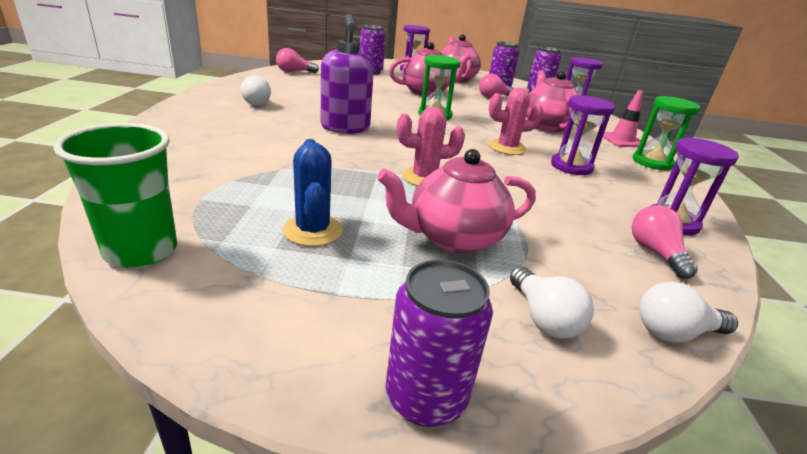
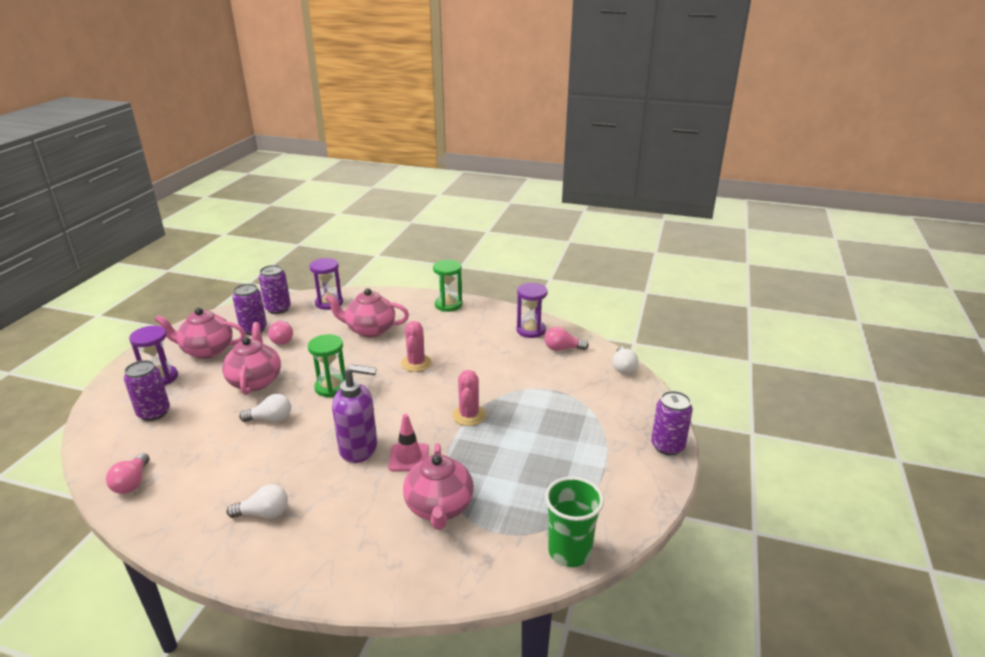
camera: 75 degrees left, 0 degrees up
(312, 230) = (543, 474): blue cactus -> none
(453, 238) = (550, 416): pink teapot -> pink teapot (439, 507)
(543, 318) = (617, 402): white light bulb -> white light bulb (271, 419)
(571, 166) = (453, 342): purple hourglass -> none
(622, 140) = (406, 303): pink traffic cone -> pink traffic cone (408, 458)

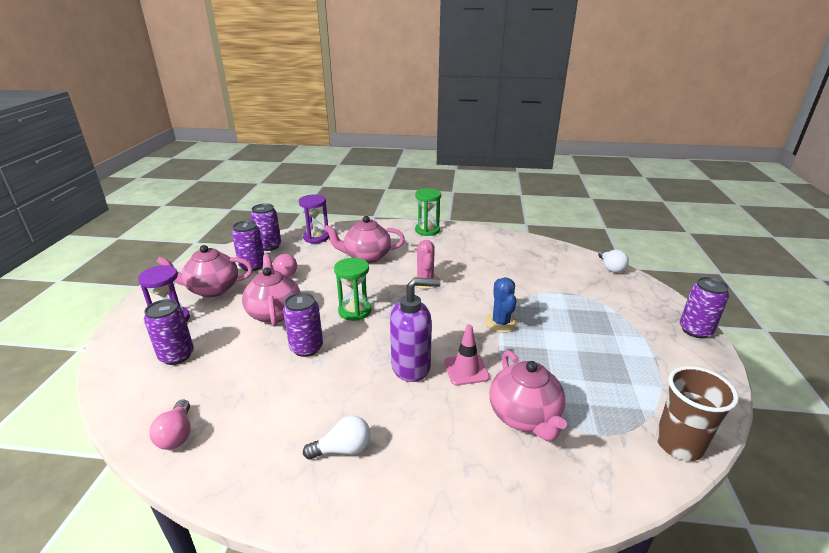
camera: 10 degrees left, 0 degrees up
(271, 419) = (306, 348): white light bulb -> purple can
(469, 415) = (501, 323): pink cactus -> blue cactus
(531, 330) = (512, 245): purple hourglass -> none
(562, 348) = (549, 257): pink light bulb -> none
(569, 551) = (679, 444): green cup -> brown cup

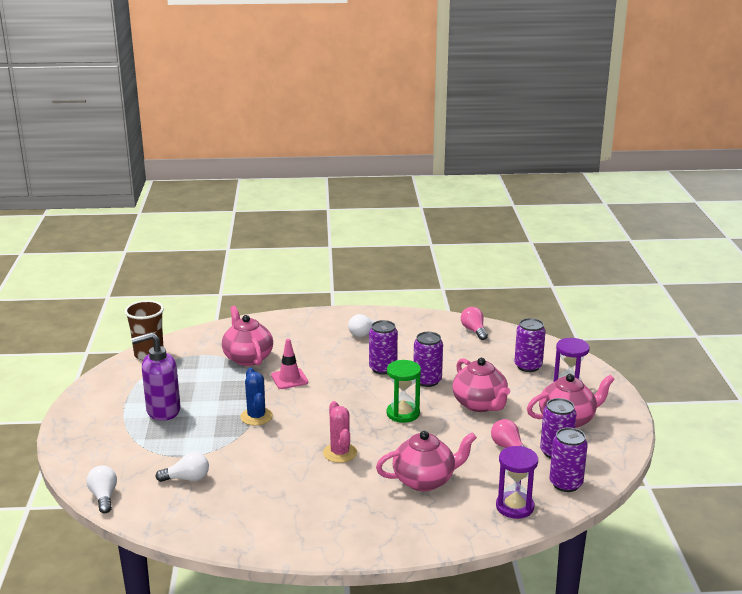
camera: 170 degrees right, 5 degrees down
(411, 367) = (334, 377): purple soap dispenser -> purple soap dispenser (163, 411)
(427, 230) = (356, 541): green hourglass -> none
(550, 274) = (187, 479): none -> white light bulb
(695, 330) = (67, 428): purple can -> purple can (383, 368)

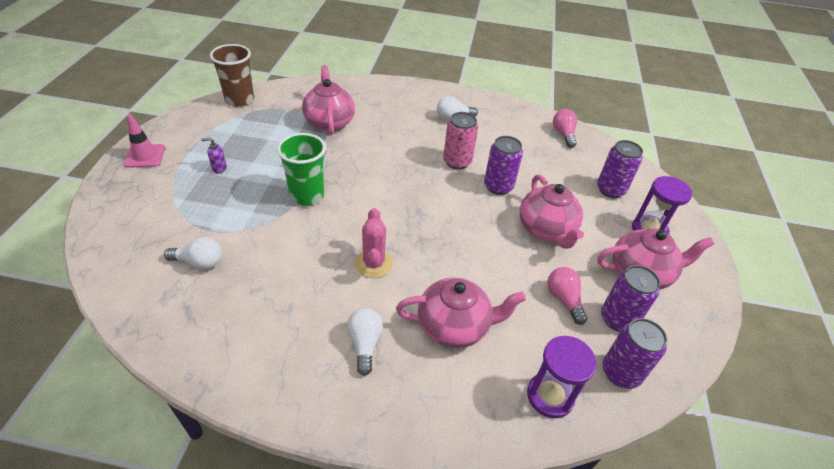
camera: 10 degrees right, 20 degrees up
(104, 497) = (103, 267): white light bulb -> white light bulb (365, 344)
(163, 411) = (219, 168): purple soap dispenser -> purple soap dispenser, size x0.41
(256, 417) = (307, 195): blue cactus -> green cup
(289, 379) = (359, 155): pink traffic cone -> pink traffic cone (145, 156)
(383, 368) = (457, 162): purple can -> pink can
(403, 413) = (459, 224): green hourglass -> none

